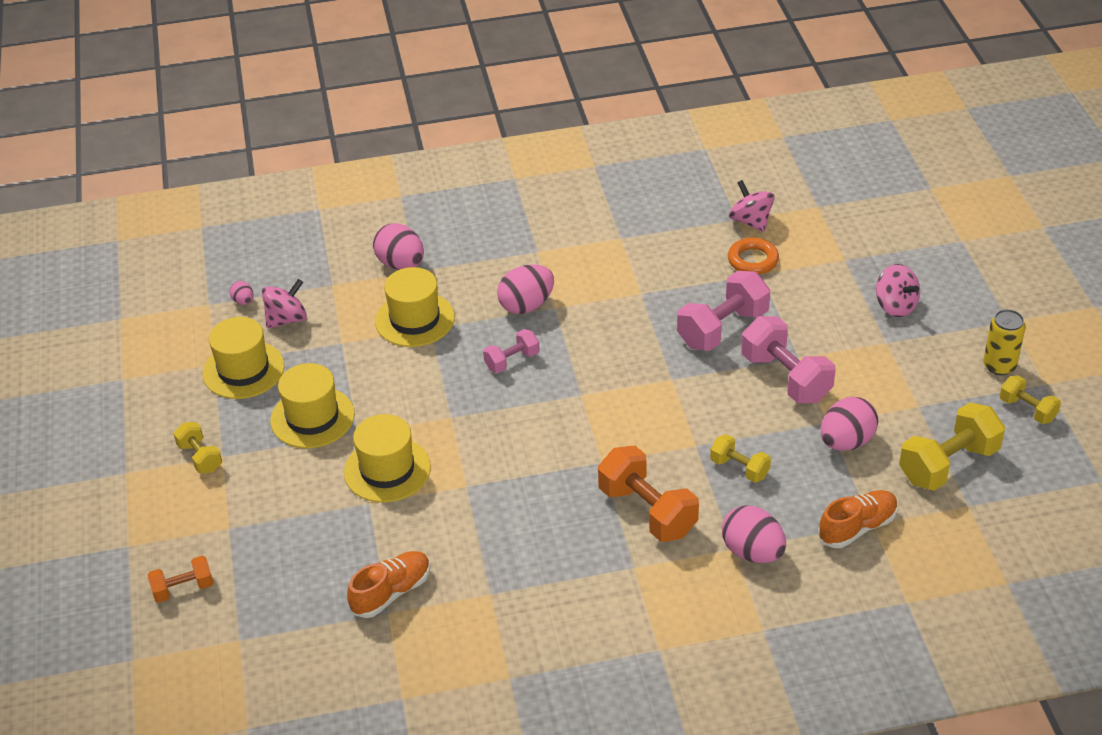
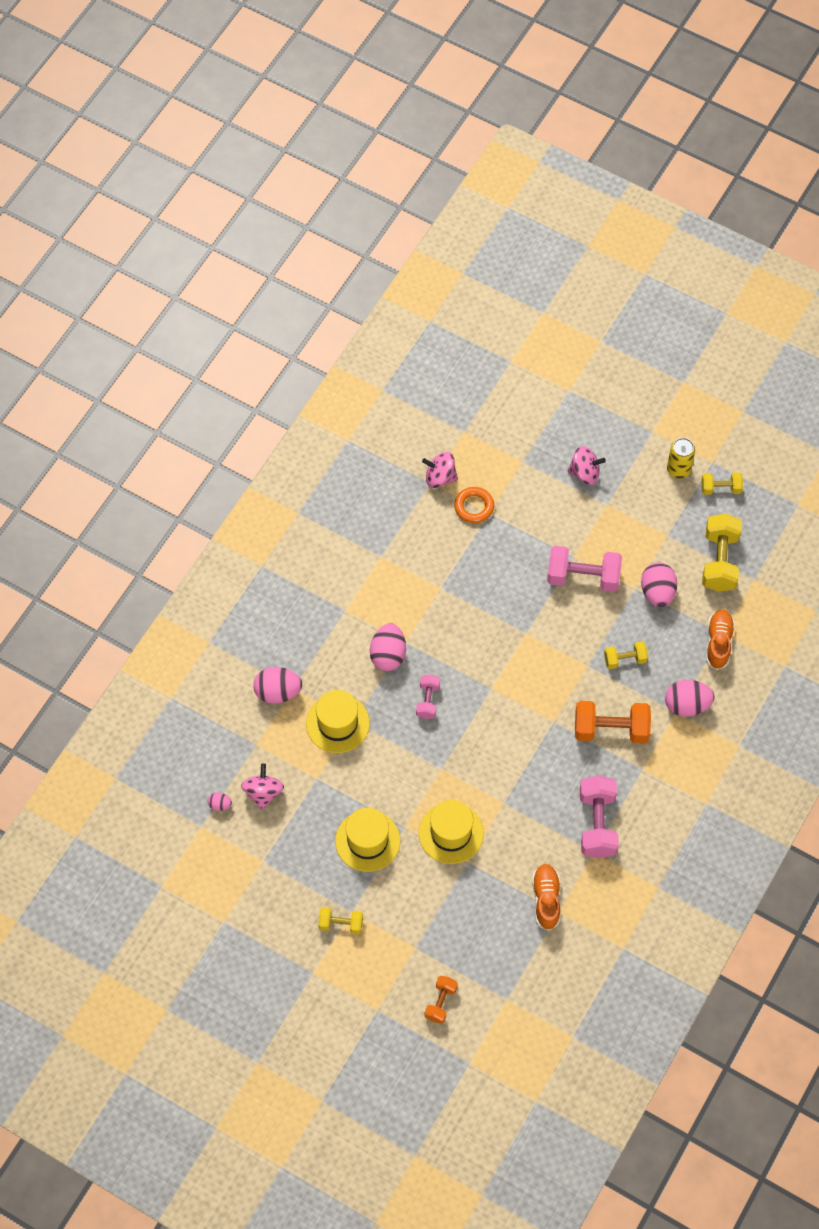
camera: 50 degrees left, 20 degrees up
(243, 370) = (286, 849): yellow hat -> none
(722, 328) = (513, 573): pink dumbbell -> pink dumbbell (597, 824)

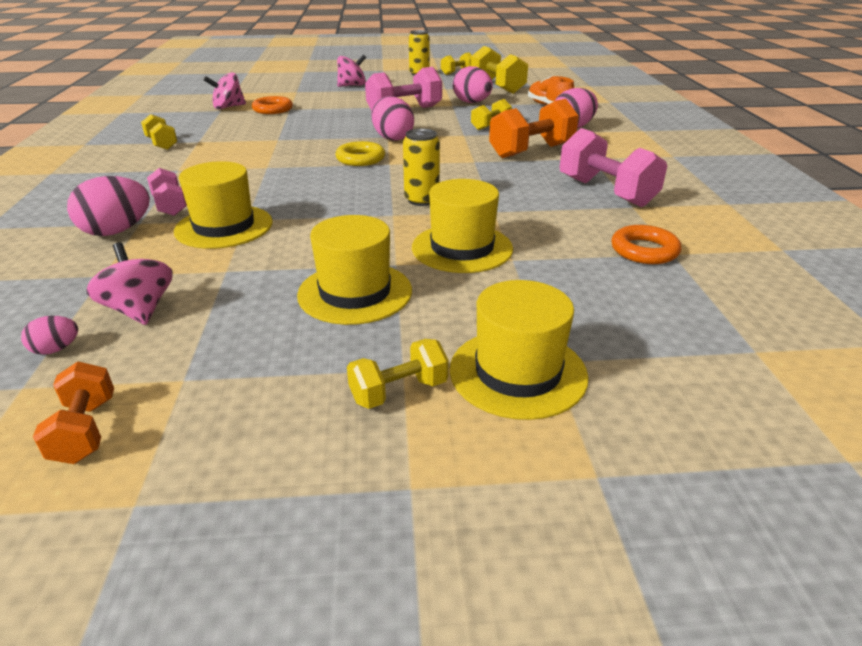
camera: 35 degrees left, 30 degrees down
(353, 546) = (162, 144): none -> yellow dumbbell
(388, 655) = (253, 177): pink egg -> pink egg (392, 138)
(395, 944) = (518, 372): none -> yellow hat
(428, 701) = (327, 186): pink dumbbell -> pink dumbbell (170, 206)
(441, 1003) = (681, 405): orange dumbbell -> orange dumbbell (85, 430)
(472, 760) = (421, 200): none -> yellow can
(477, 666) = (360, 159): none -> yellow ring
(546, 899) = (644, 250): orange shoe -> orange ring

